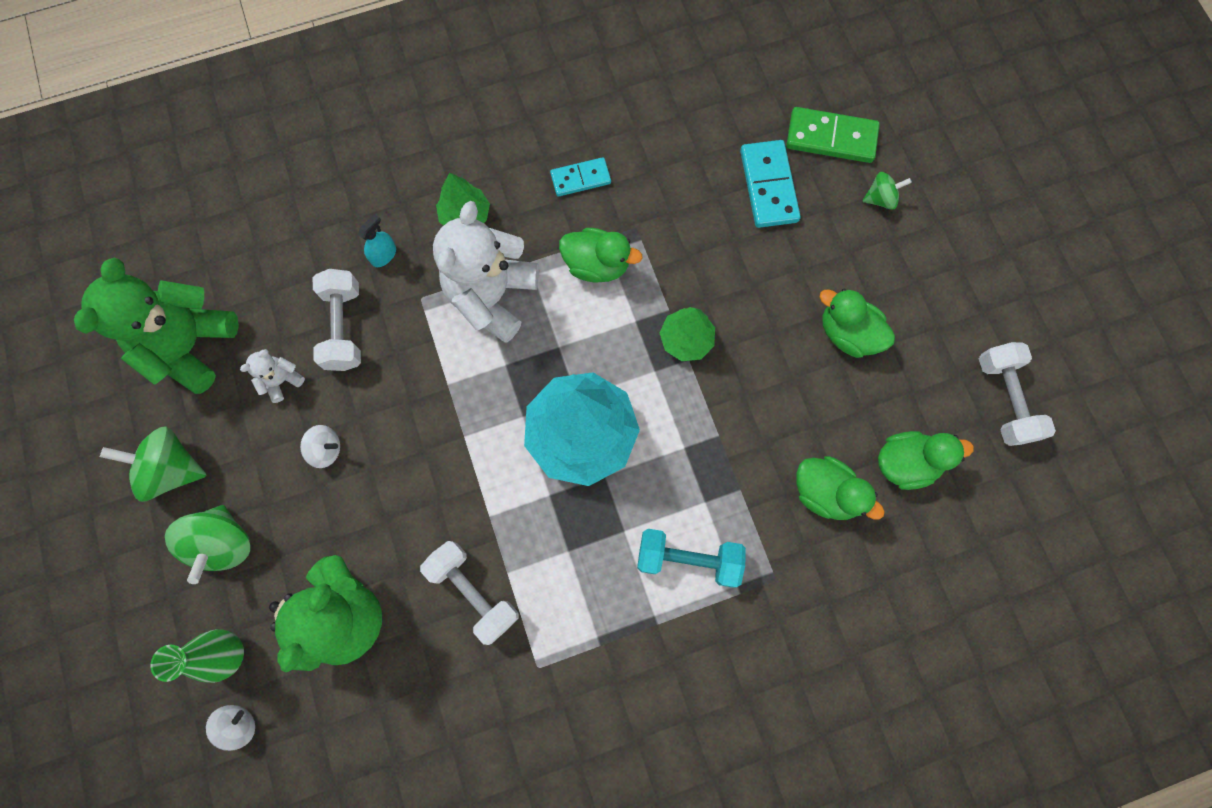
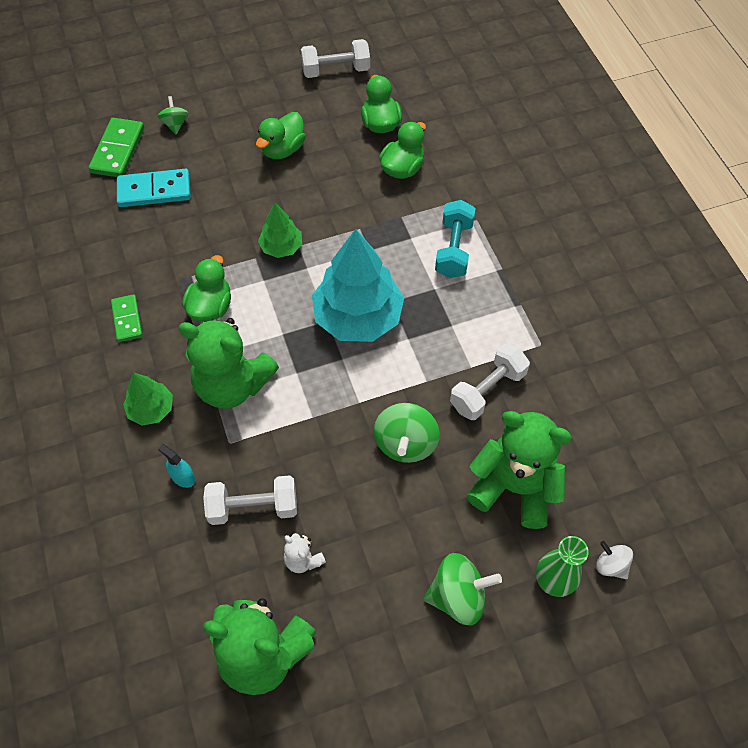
camera: 90 degrees left, 15 degrees down
(172, 469) = (389, 655): green spinning top -> green spinning top (405, 443)
(326, 449) = (370, 513): white spinning top -> none
(492, 296) = (232, 385): white teddy bear -> green teddy bear
(580, 178) = (127, 319): turquoise domino -> green domino

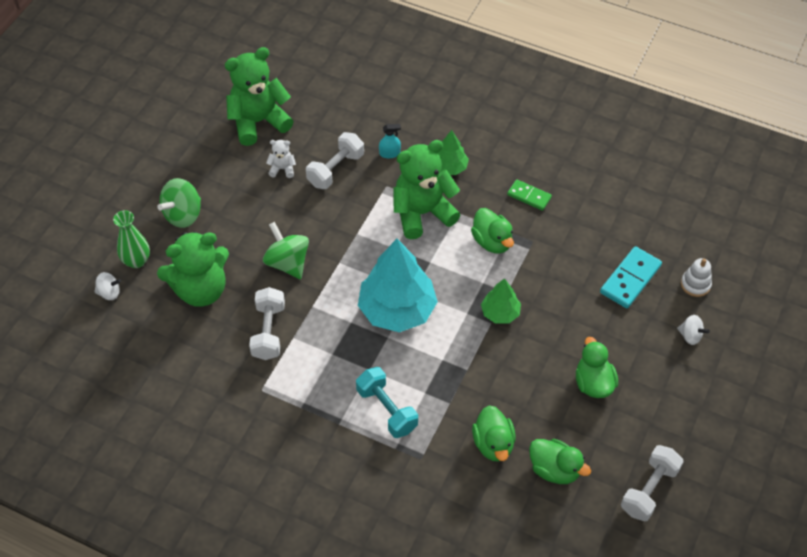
camera: 135 degrees right, 5 degrees down
(117, 150) = (695, 284): green domino -> white stacking toy
(175, 124) = (690, 336): green spinning top -> white spinning top

